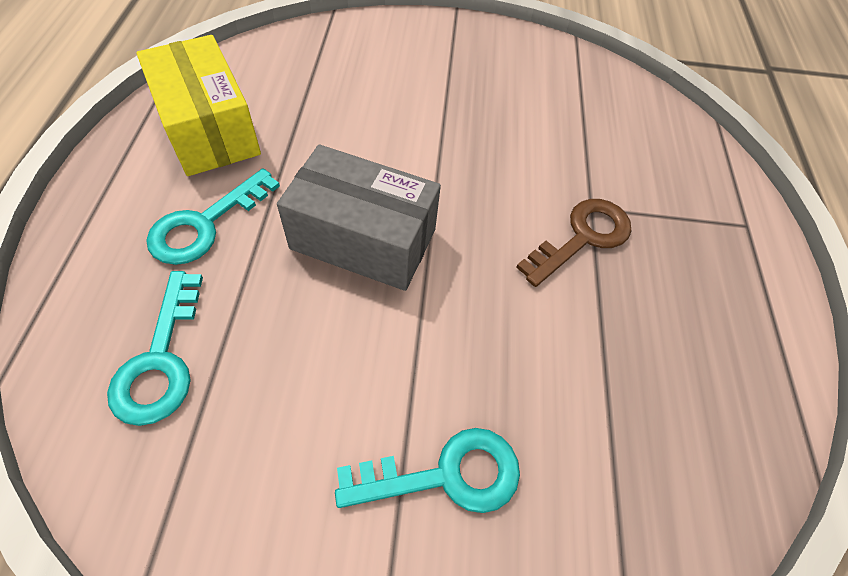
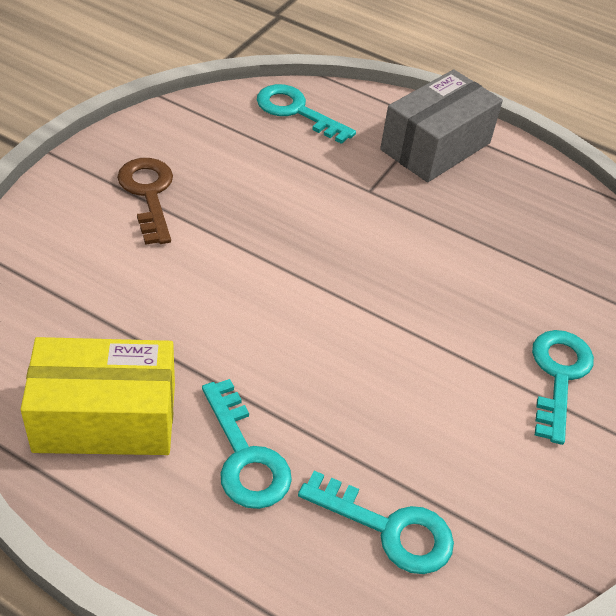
camera: 65 degrees left, 10 degrees down
(363, 239) = (327, 344): grey box -> grey box (435, 146)
(582, 237) = (396, 210): brown key -> brown key (148, 194)
(647, 120) = (296, 111): none -> turquoise key

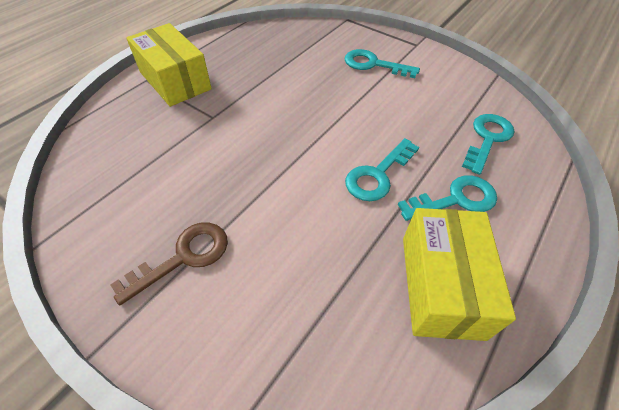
camera: 80 degrees left, 5 degrees up
(148, 194) = (184, 257): brown key -> brown key turned 150 degrees clockwise
(296, 111) = (105, 148): turquoise key -> turquoise key (378, 175)
(435, 146) = (175, 81): grey box -> yellow box

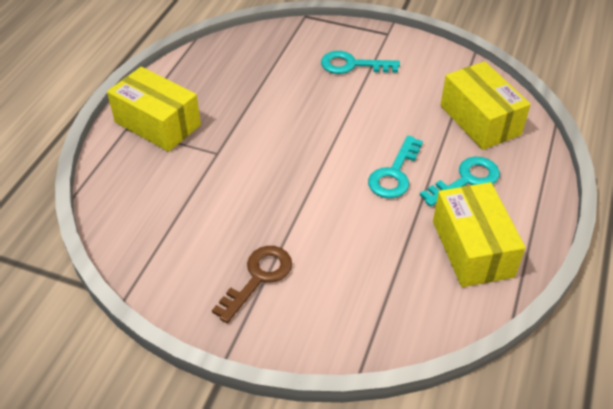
camera: 15 degrees left, 5 degrees down
(487, 139) = (480, 120): turquoise key -> yellow box

